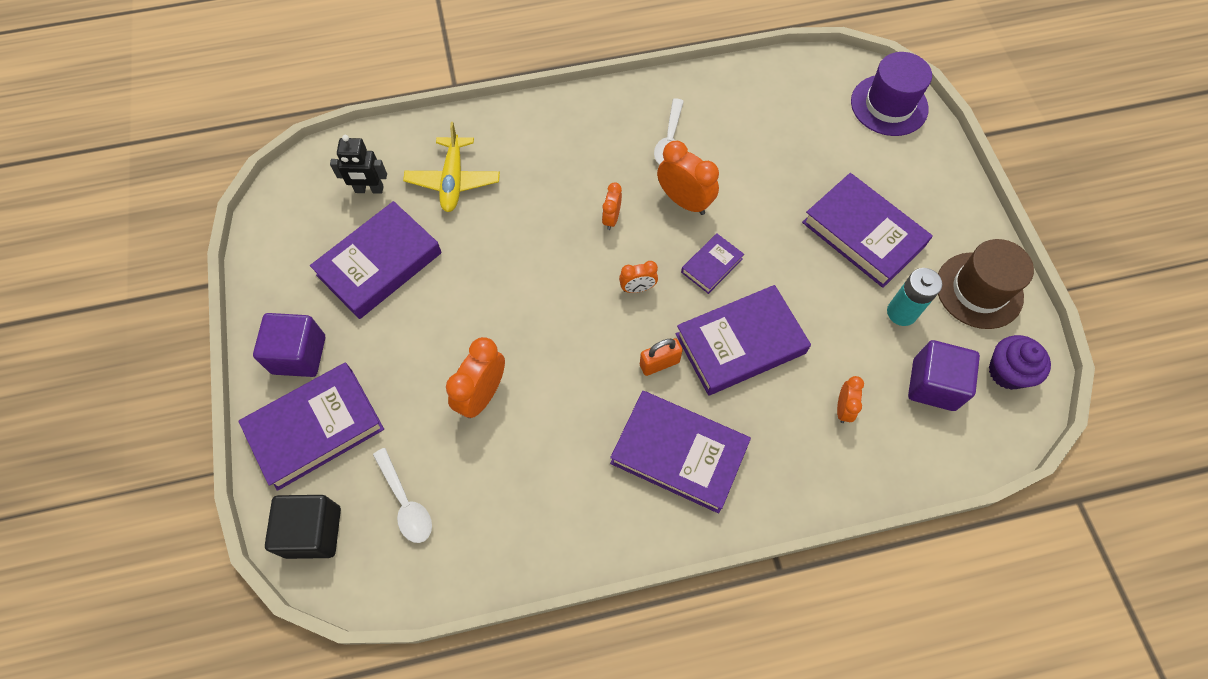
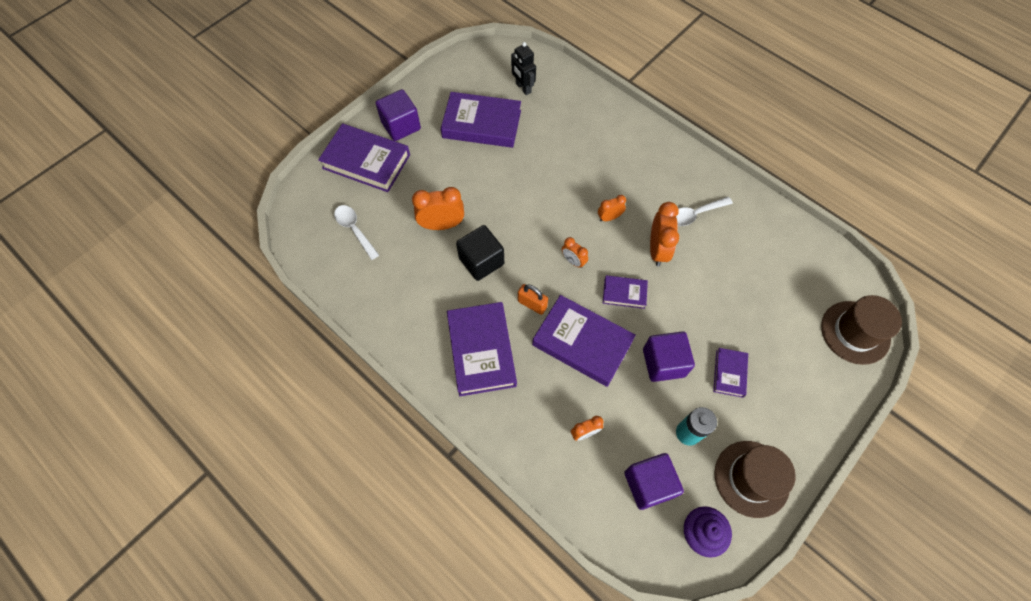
camera: 55 degrees right, 0 degrees up
(313, 532) = (311, 199): black cube -> black cube (481, 261)
(405, 503) = (354, 230): white spoon -> white spoon turned 120 degrees clockwise
(453, 180) = (563, 122): yellow plane -> none
(814, 283) = (663, 363): none -> purple cube
(863, 234) = (729, 373): purple book -> purple book, size x0.51
(889, 105) = (855, 332): purple hat -> brown hat

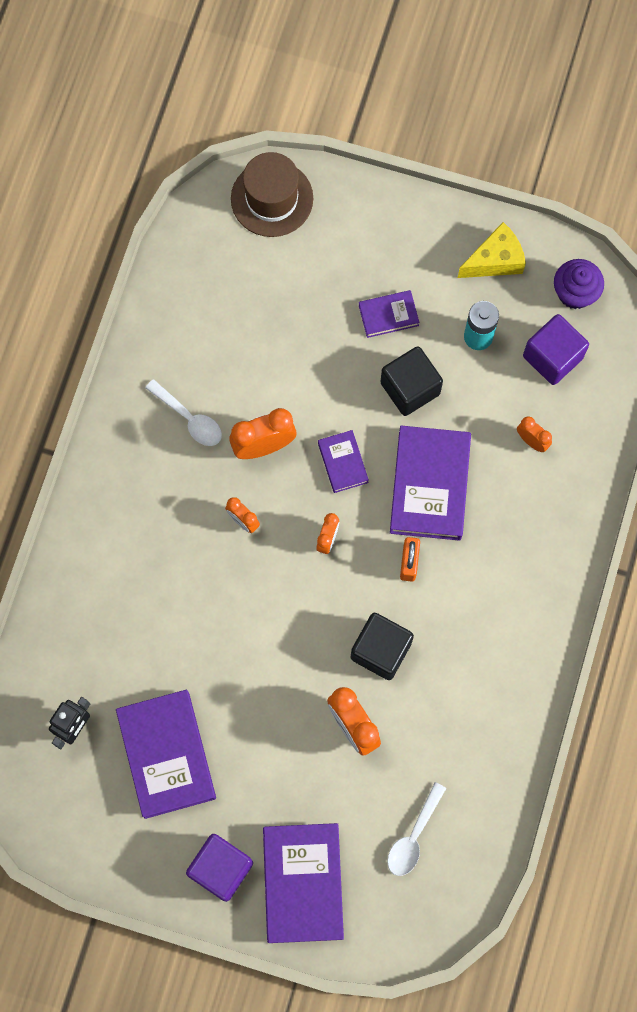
camera: 115 degrees left, 10 degrees up
(481, 351) = (495, 593): purple book -> none
(663, 363) = (410, 388): purple cube -> black cube
(751, 478) = (495, 260): brown hat -> yellow cheese

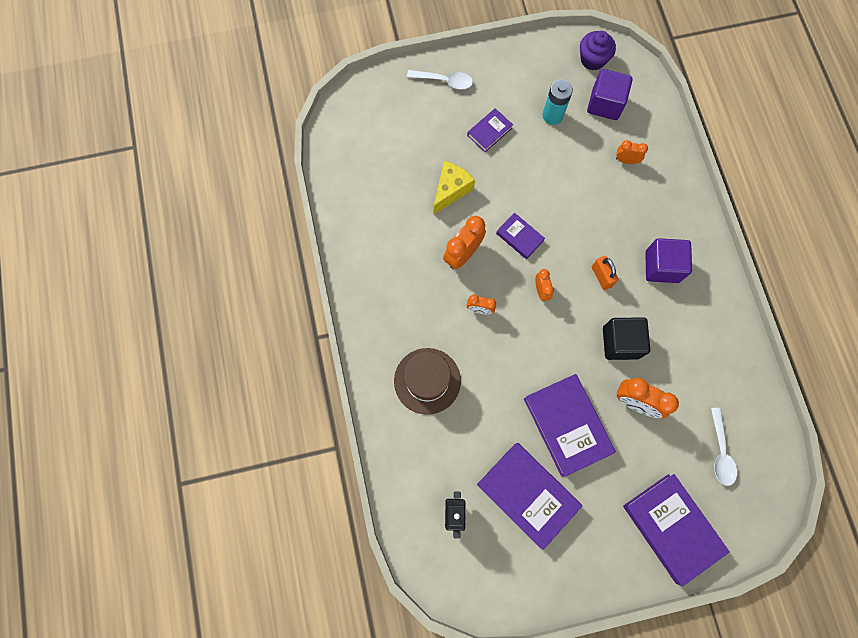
camera: 30 degrees left, 0 degrees up
(189, 418) = (404, 263): white spoon -> white spoon (444, 81)
(221, 869) = (612, 551): purple cube -> purple cube (661, 266)
(272, 198) = (371, 99): brown hat -> brown hat (427, 381)
(410, 388) = (531, 168): black cube -> none
(430, 485) = (582, 221): purple book -> purple book (567, 425)
(495, 260) = (533, 65): yellow cheese -> yellow cheese (451, 190)

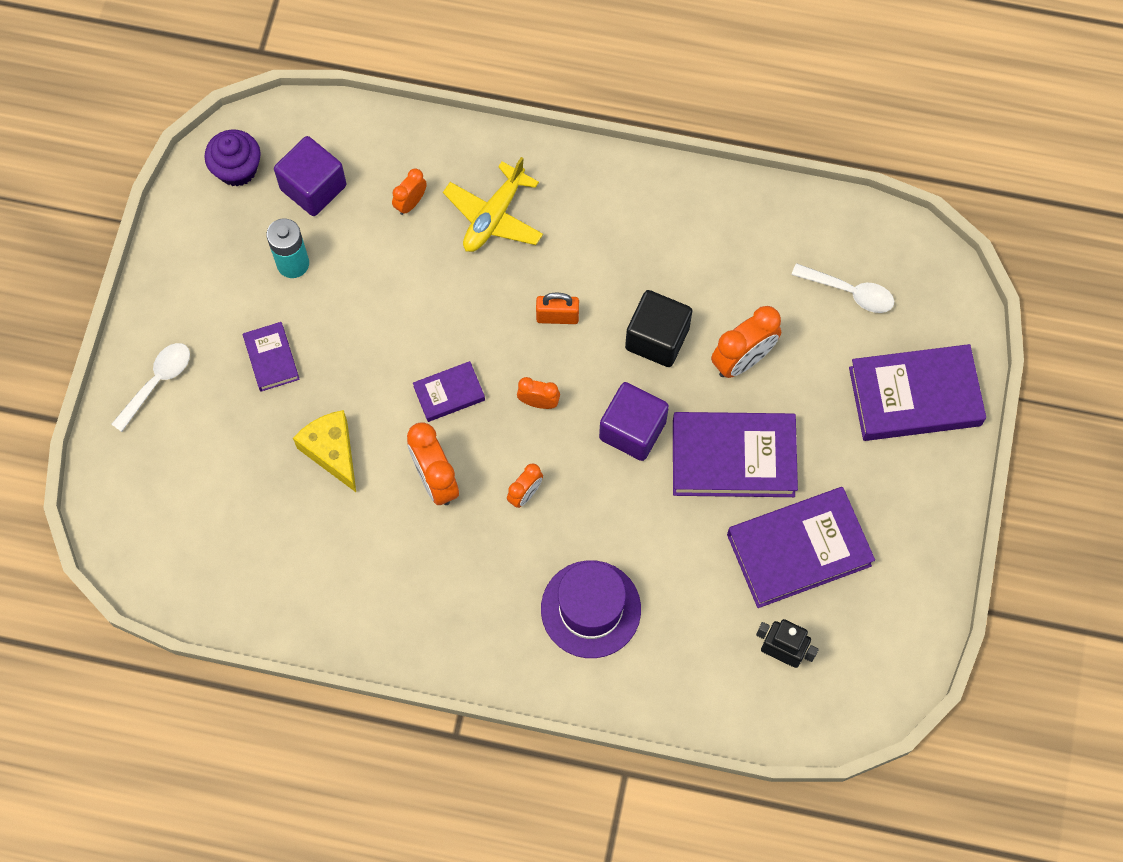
camera: 65 degrees left, 5 degrees down
(427, 381) = (591, 609): brown hat -> purple hat
(645, 210) = (494, 216): none -> yellow plane
(661, 266) = (581, 236): purple cube -> purple cube (632, 430)

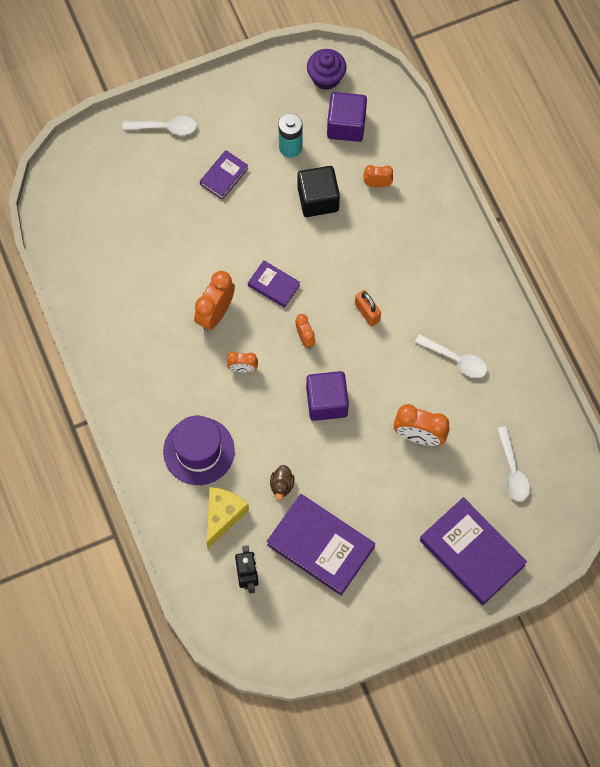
camera: 55 degrees right, 0 degrees up
(332, 452) = (191, 247): yellow cheese -> yellow cheese (223, 515)
(494, 216) = (404, 235): yellow plane -> none
(657, 338) = (396, 378): black cube -> black cube (318, 199)
(681, 263) = (456, 359): none -> white spoon
(697, 544) = (282, 485): none -> brown duck
(733, 458) = (352, 471): purple book -> none

